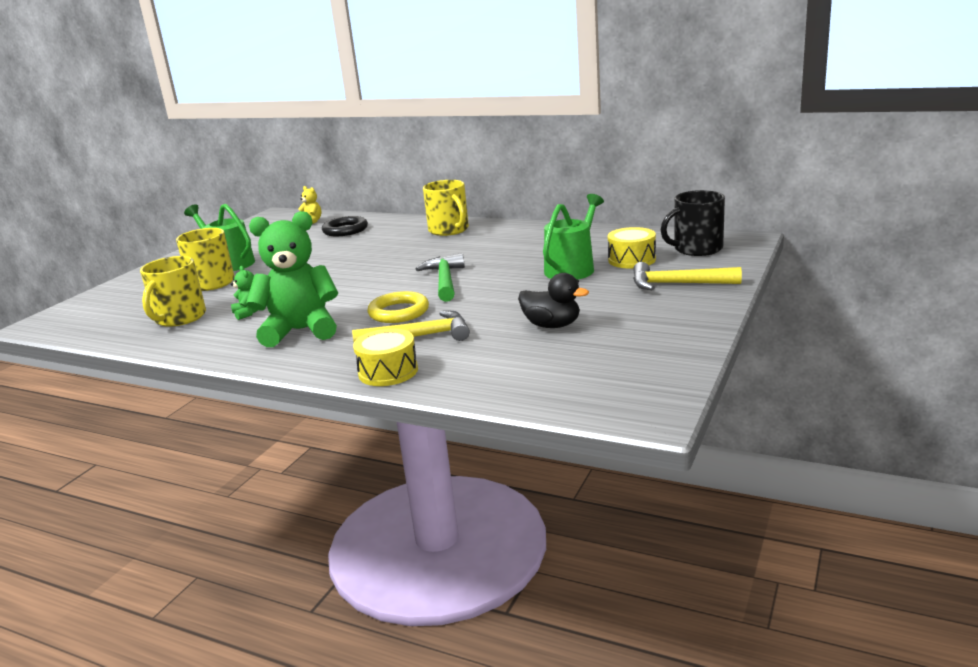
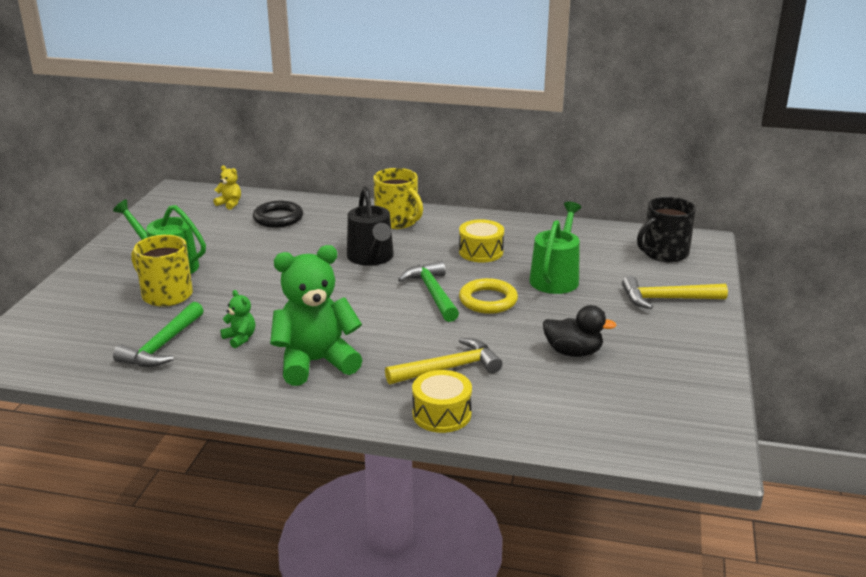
camera: 15 degrees left, 5 degrees up
(179, 318) = (162, 346): yellow mug -> green hammer
(399, 312) = (408, 336): yellow ring -> yellow ring (488, 300)
(407, 256) = (371, 257): none -> black watering can
(632, 260) = (608, 267): yellow drum -> yellow drum (481, 252)

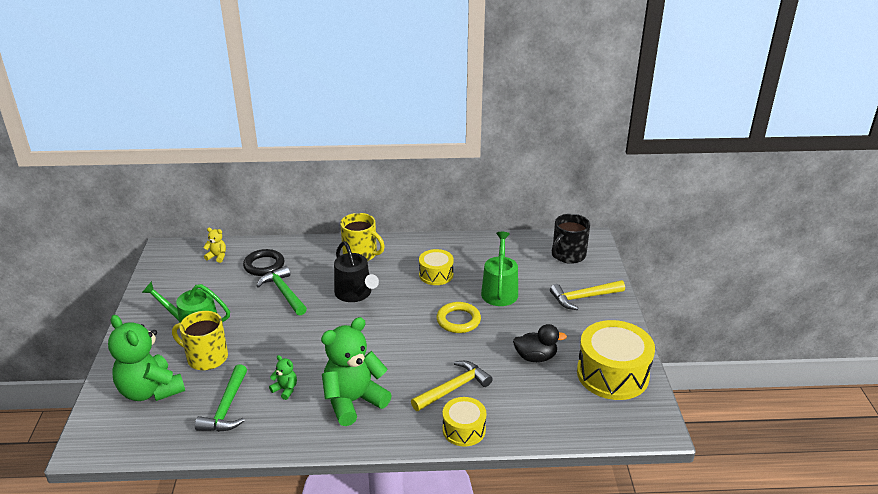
camera: 15 degrees left, 5 degrees up
(87, 316) = (150, 391): none -> green teddy bear
(432, 293) = (415, 320): green hammer -> green hammer (283, 292)
(673, 386) = (612, 374): none -> yellow drum

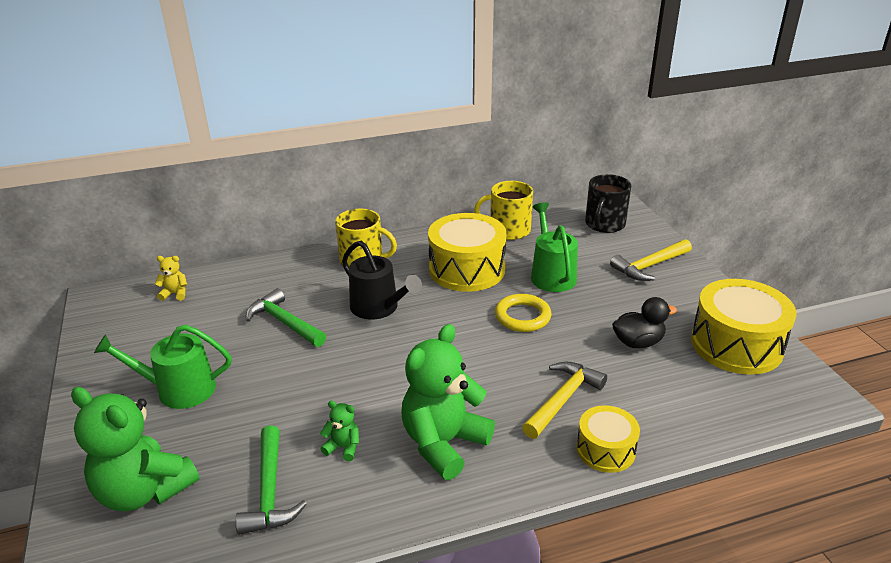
camera: 15 degrees left, 0 degrees up
(206, 357) = (211, 426): yellow mug -> yellow mug (508, 230)
(264, 265) = (243, 294): black ring -> none
(436, 275) = (467, 269): yellow drum -> yellow drum, size x1.78

